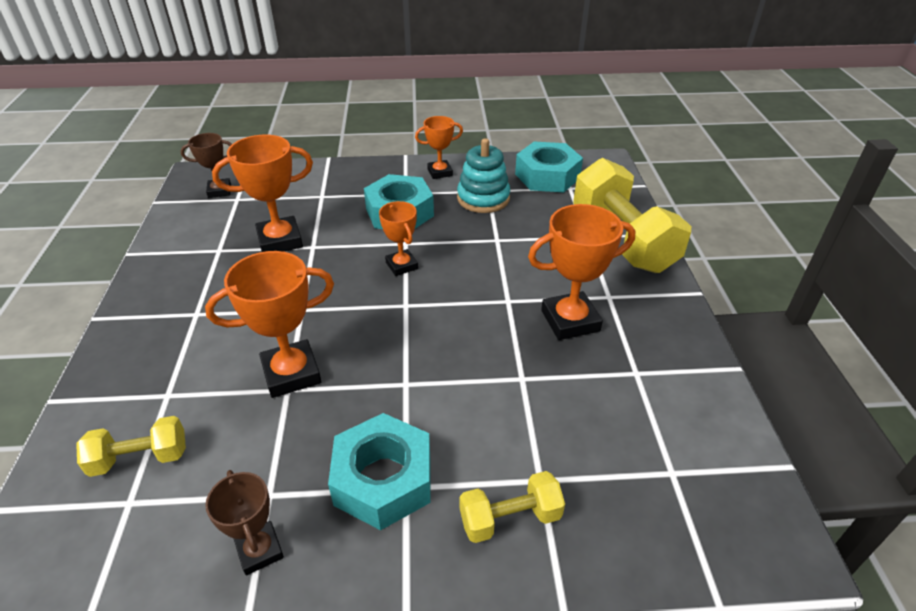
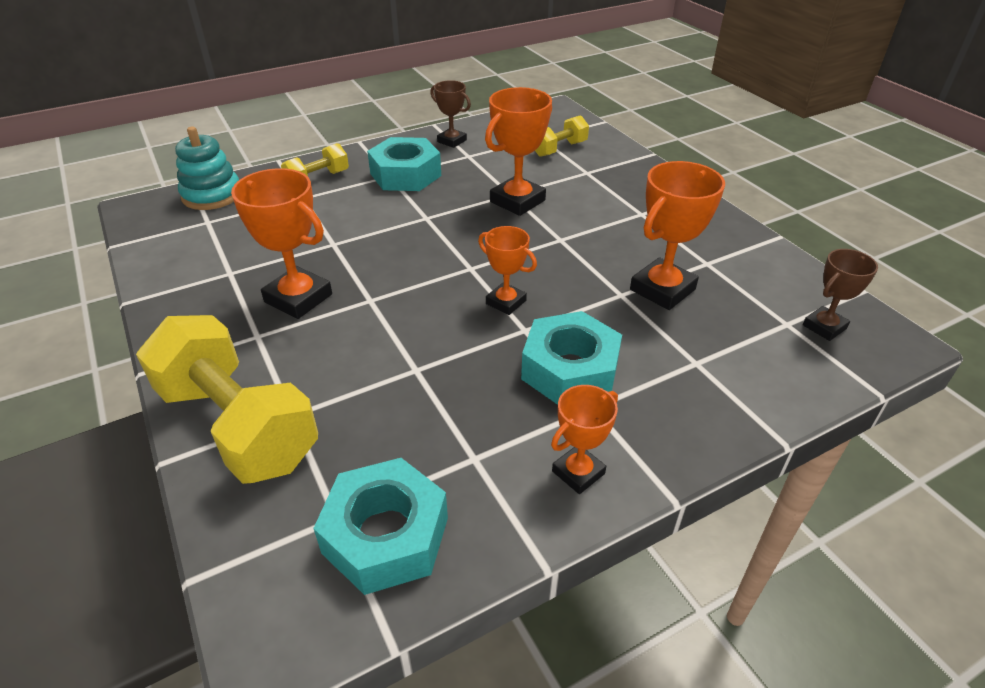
camera: 155 degrees right, 0 degrees up
(483, 198) = (472, 436): turquoise stacking toy -> turquoise stacking toy (212, 195)
(570, 321) = (298, 298): orange trophy -> orange trophy turned 75 degrees clockwise

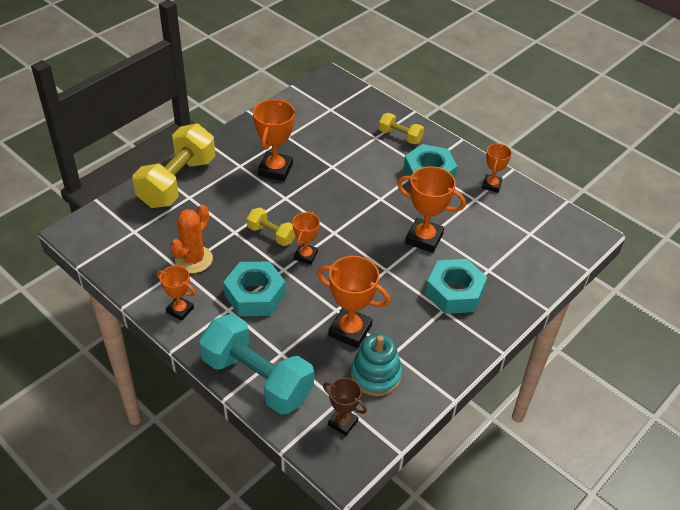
camera: 70 degrees right, 5 degrees up
(212, 195) = (358, 100): turquoise stacking toy -> turquoise stacking toy (375, 375)
(385, 535) = (128, 250): turquoise nut -> turquoise nut (454, 292)
(452, 141) = (491, 185): brown trophy -> orange trophy
(459, 433) = (194, 259): none -> orange cactus
(559, 149) = (516, 248): yellow dumbbell -> yellow dumbbell (271, 234)
(745, 397) = (257, 378): none -> turquoise dumbbell

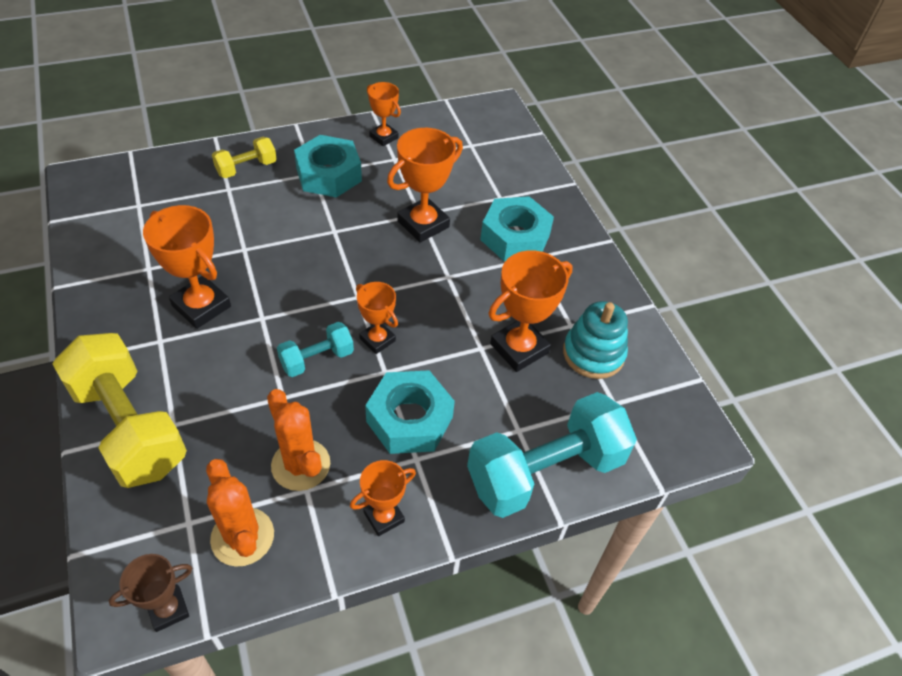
camera: 65 degrees left, 5 degrees up
(136, 256) = (242, 537): none -> orange cactus
(271, 234) = (317, 359): yellow dumbbell -> turquoise dumbbell
(343, 423) = (645, 412): brown trophy -> brown trophy (168, 609)

